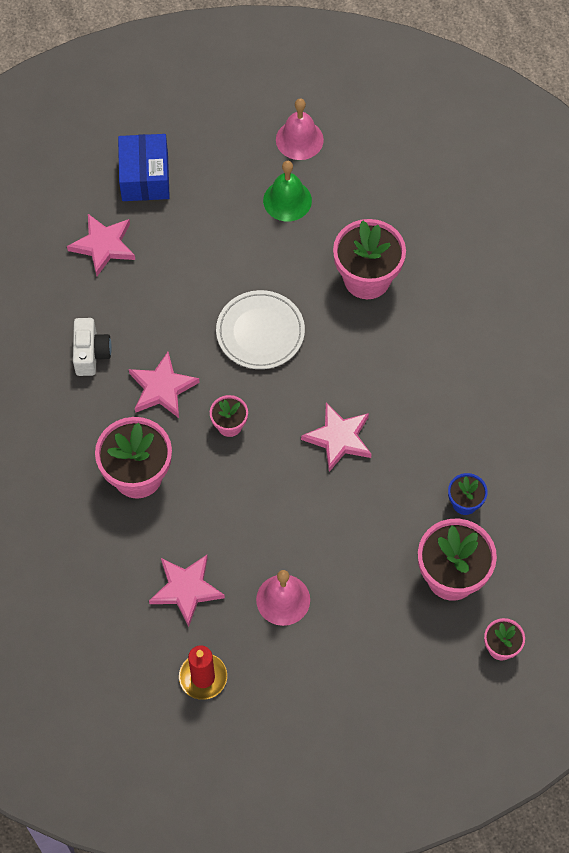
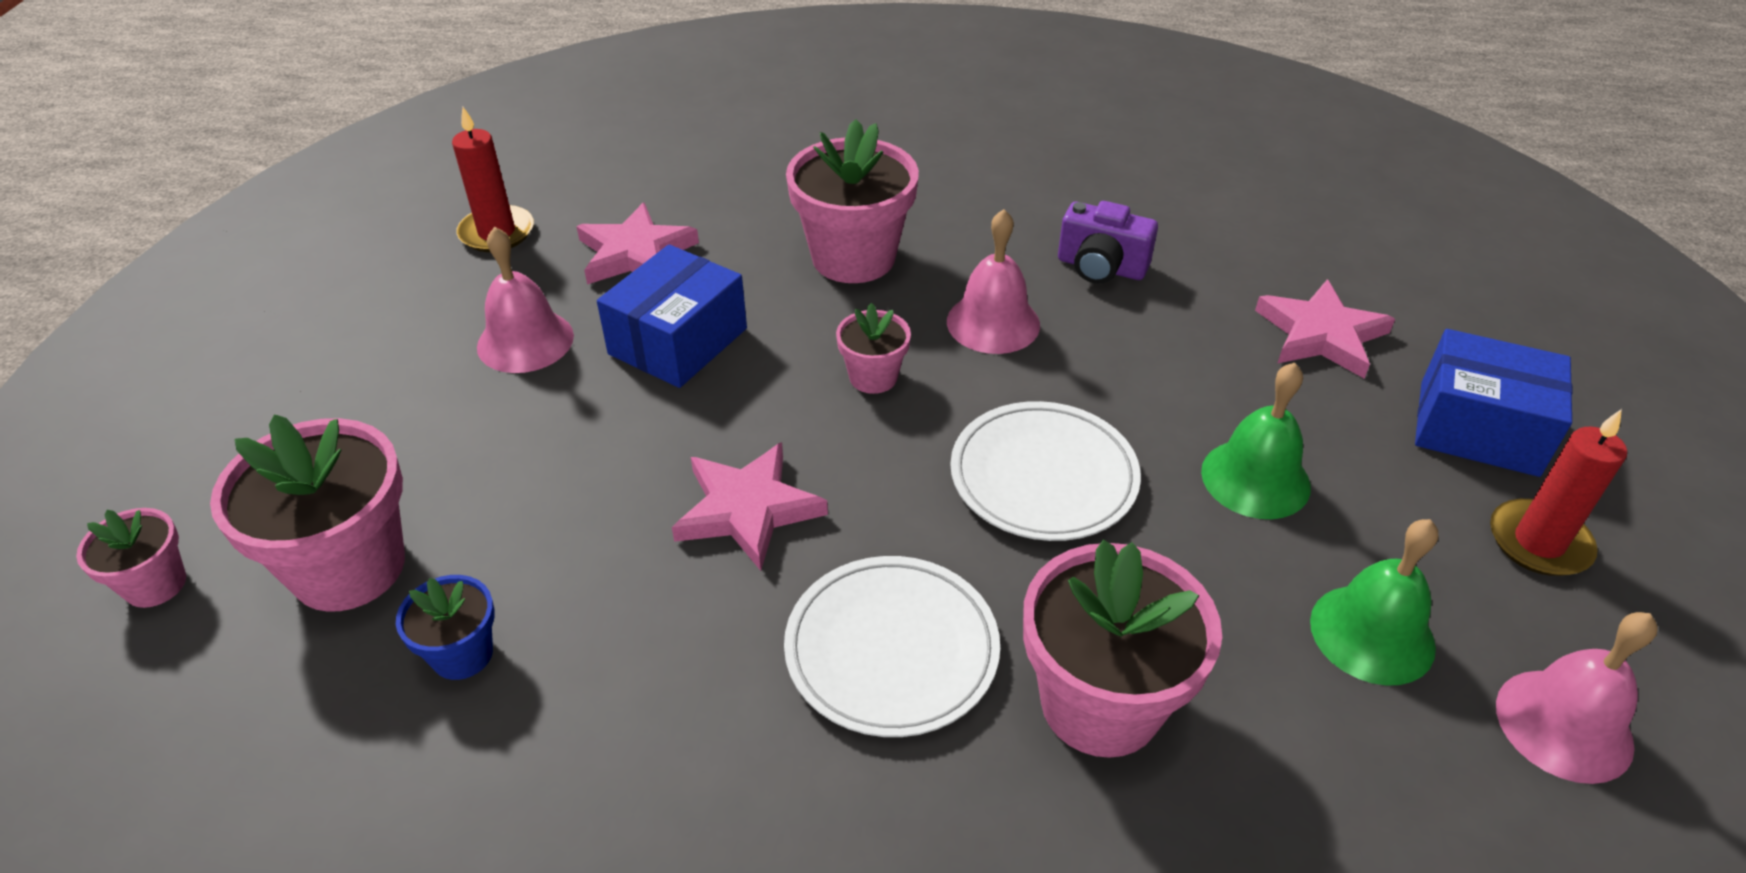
camera: 115 degrees right, 20 degrees down
(91, 354) = (1101, 267): white camera -> purple camera
(162, 388) = (993, 323): pink star -> pink bell
(208, 151) = (1539, 542): none -> red candle
(220, 253) = (1255, 478): none -> green bell
(247, 526) = (678, 341): none -> blue box
(380, 354) = (891, 650): none -> white plate

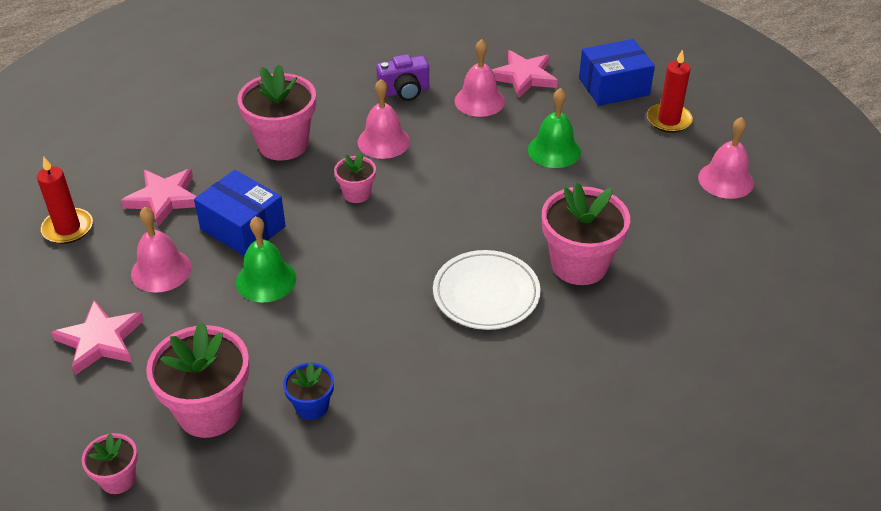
camera: 40 degrees left, 0 degrees up
(678, 341) = (243, 228): blue box -> blue box turned 45 degrees counterclockwise
(748, 509) = (366, 278): pink star -> pink star (100, 340)
(1043, 477) = (474, 195): white plate -> none
(1206, 336) = (479, 101): none -> pink bell
(1372, 634) = (644, 185): green bell -> green bell (266, 280)

